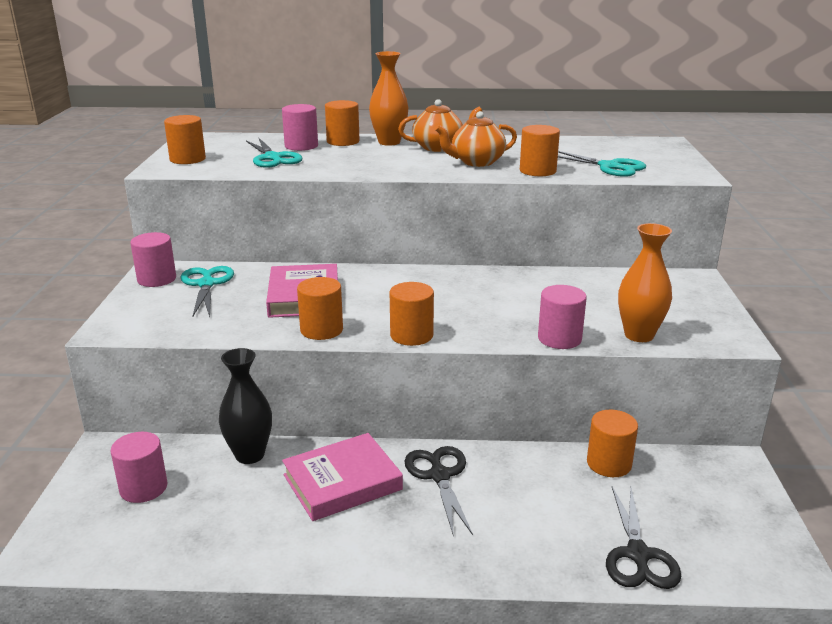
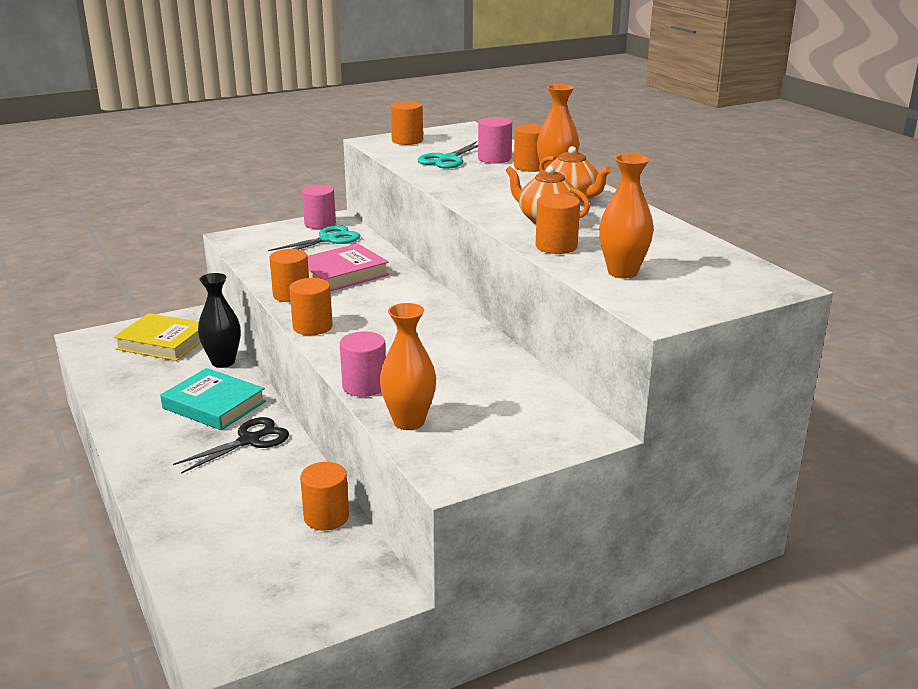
camera: 60 degrees right, 0 degrees up
(143, 488) = (163, 342): pink cylinder -> yellow book
(342, 482) = (214, 405): pink book -> turquoise book
(609, 167) = (622, 272): turquoise scissors -> orange vase
(638, 554) = (201, 557): black scissors -> none

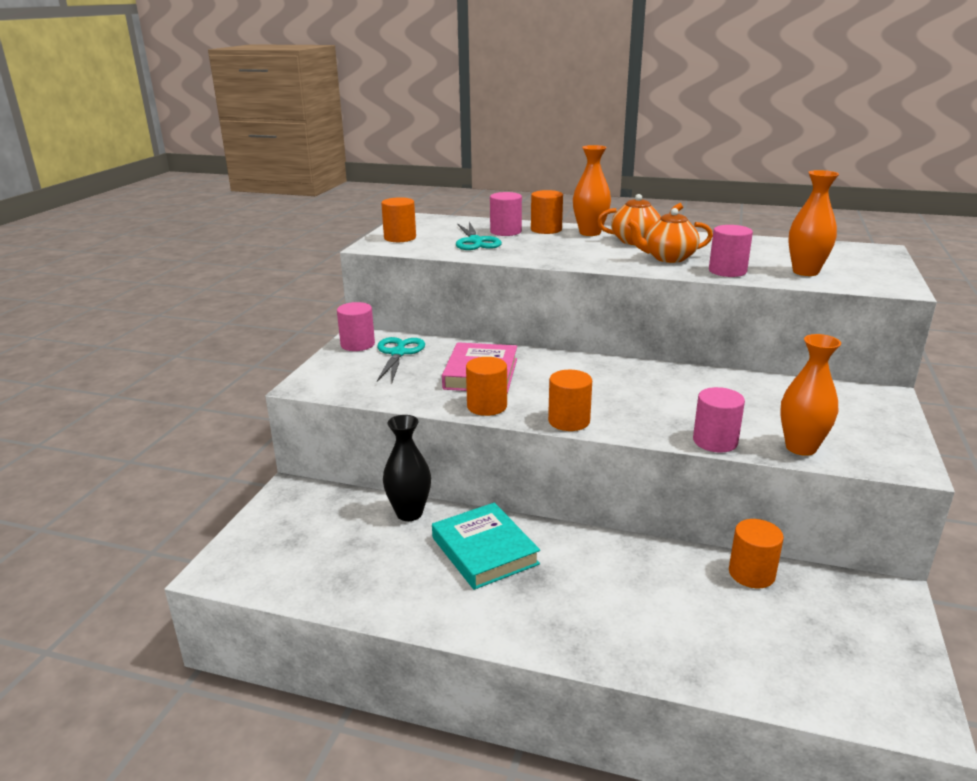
camera: 45 degrees left, 0 degrees up
(163, 342) = (312, 529): yellow book -> none
(214, 405) = (484, 551): turquoise book -> turquoise book turned 75 degrees clockwise
(249, 440) = (577, 559): black scissors -> none
(556, 246) = (727, 271): orange cylinder -> pink cylinder

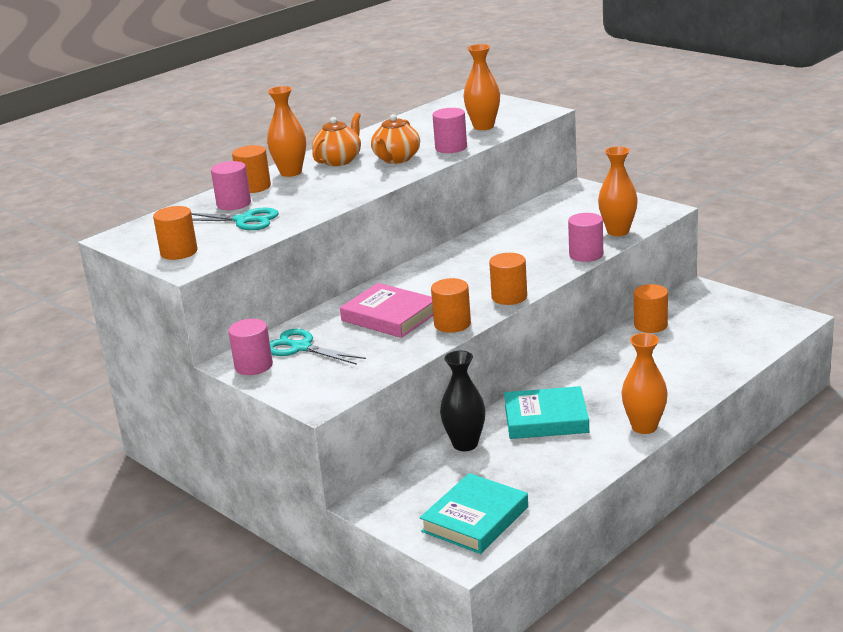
camera: 60 degrees left, 0 degrees up
(280, 557) = (475, 519): none -> turquoise book
(510, 631) = (644, 427): none -> orange vase

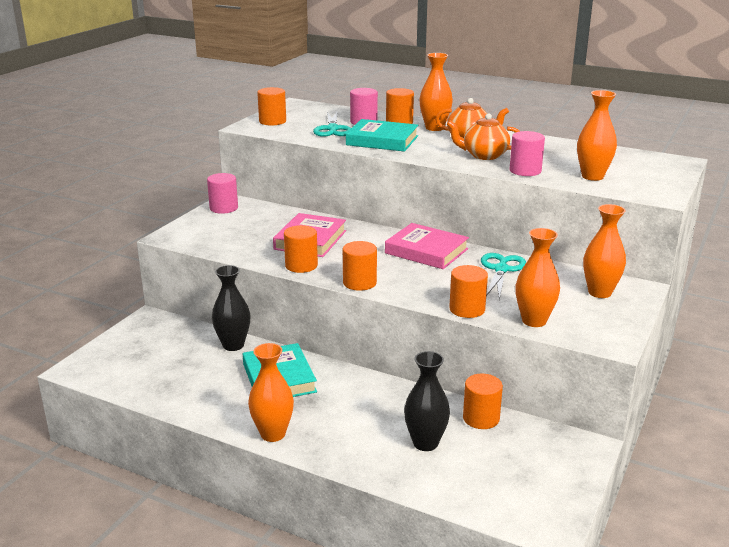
camera: 70 degrees right, 0 degrees up
(301, 348) = (252, 218): turquoise scissors -> turquoise scissors (501, 269)
(456, 260) = (426, 251): none -> pink book
(475, 519) = (125, 365): turquoise book -> turquoise book (382, 140)
(580, 201) = (599, 292): none -> orange vase
(586, 255) = (467, 309): pink cylinder -> orange cylinder
(679, 353) = (425, 443): none -> black vase

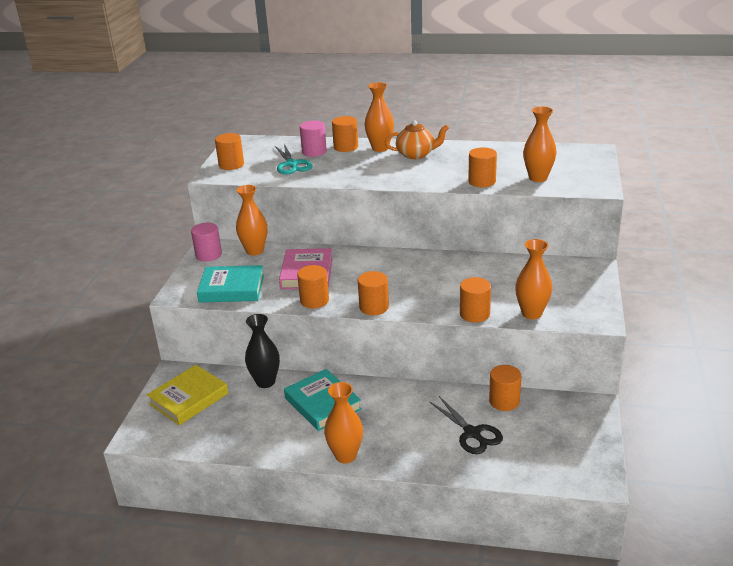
camera: 15 degrees left, 5 degrees up
(148, 345) = (189, 398): none -> yellow book
(382, 140) = (343, 170): turquoise book -> turquoise book (232, 288)
(425, 443) = (472, 433): black vase -> black scissors
(426, 251) = (412, 265): pink book -> none
(484, 155) = (439, 171): orange teapot -> none
(501, 269) = (481, 270): turquoise scissors -> none
(525, 171) = (482, 181): pink cylinder -> orange cylinder
(599, 292) = (568, 276): orange vase -> orange vase (254, 251)

